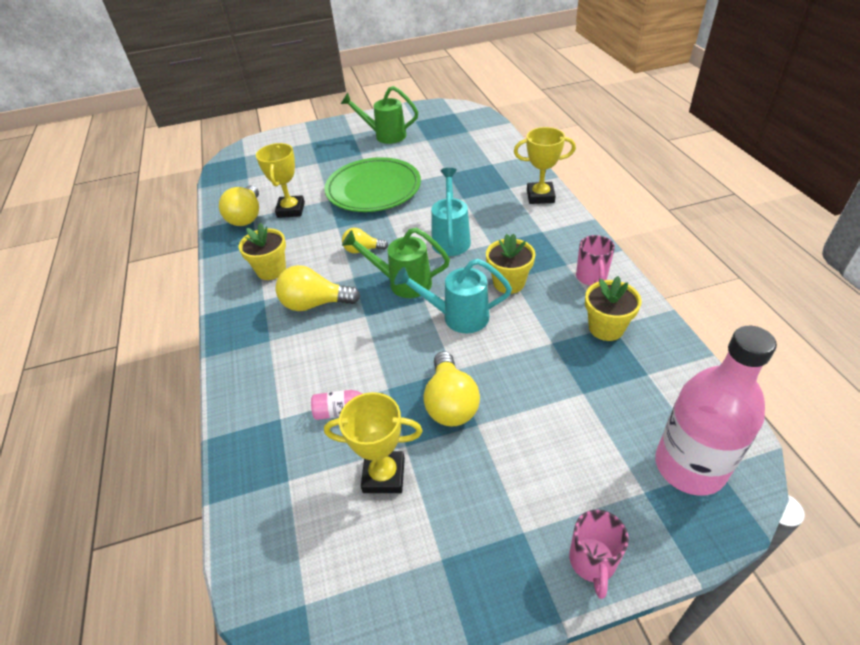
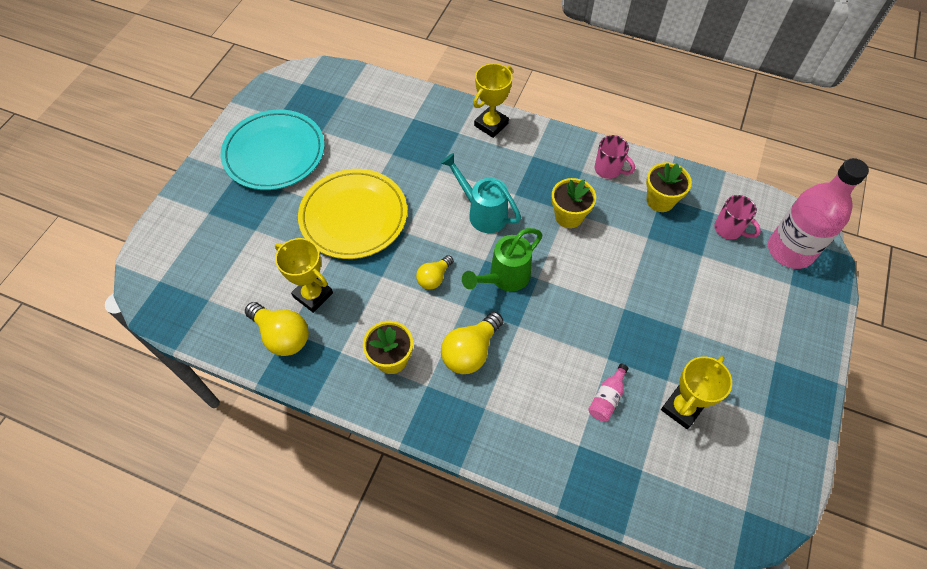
camera: 55 degrees left, 15 degrees up
(373, 189) = (353, 216): green plate -> yellow plate
(385, 136) = (274, 153): green watering can -> turquoise plate
(450, 403) = (652, 330): yellow light bulb -> none
(457, 317) = (575, 270): turquoise watering can -> none
(592, 562) = (815, 343): pink mug -> pink mug (729, 229)

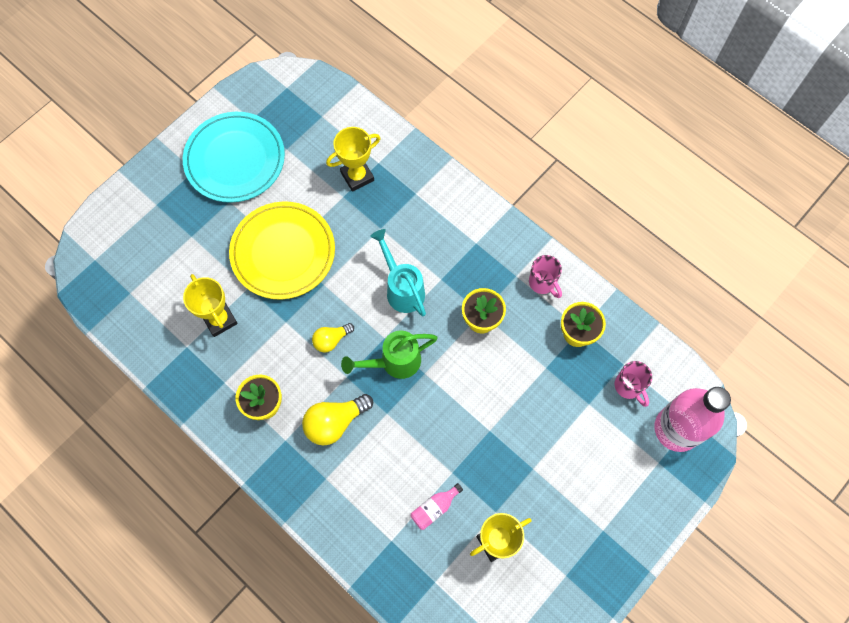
camera: 20 degrees right, 10 degrees up
(282, 336) = (180, 350): yellow light bulb -> none
(491, 125) = (450, 194): yellow trophy -> yellow trophy (357, 176)

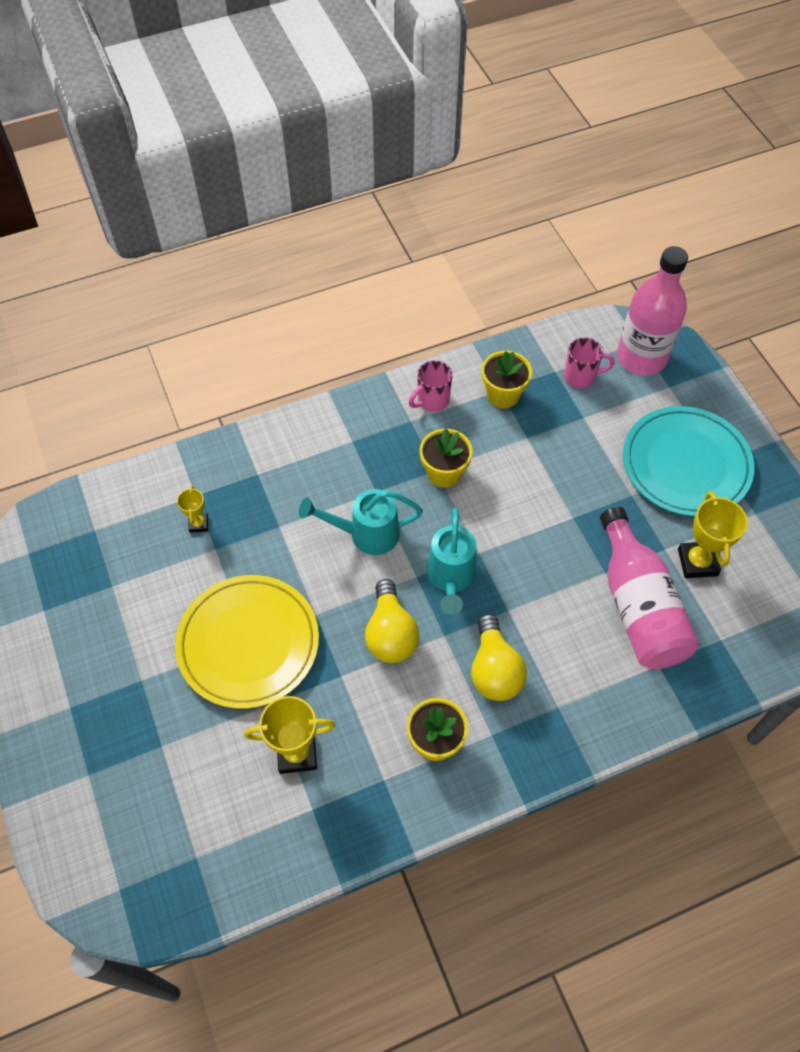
camera: 65 degrees left, 10 degrees down
(235, 159) = (87, 651): turquoise plate -> turquoise plate (686, 464)
(331, 340) = (390, 633): yellow light bulb -> yellow light bulb, size x1.62
(357, 176) = (198, 524): yellow trophy -> yellow trophy, size x0.55
(394, 362) = (450, 578): green watering can -> turquoise watering can
(434, 508) = (638, 606): pink bottle -> pink bottle, size x2.40
(543, 283) = (432, 401): pink mug -> pink mug turned 150 degrees clockwise

